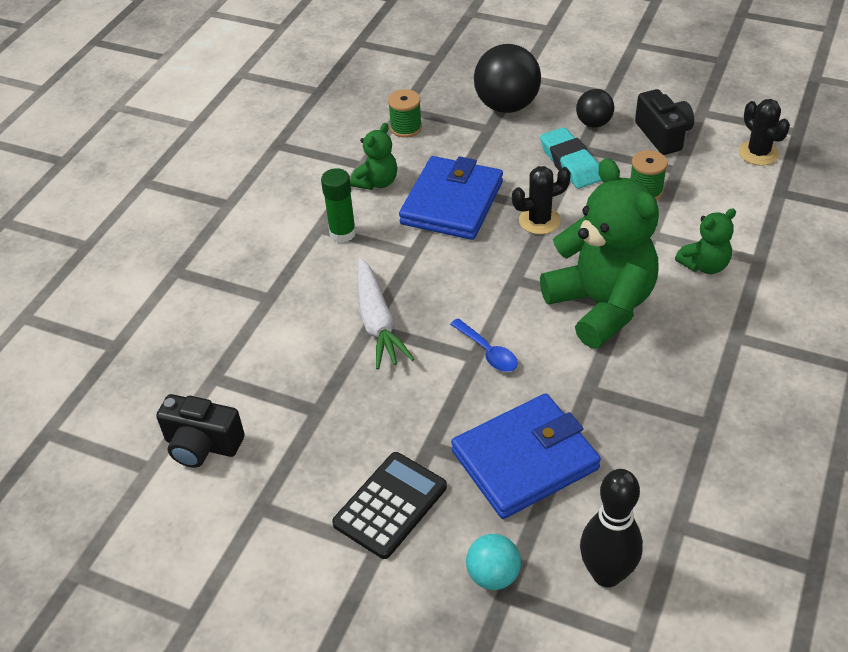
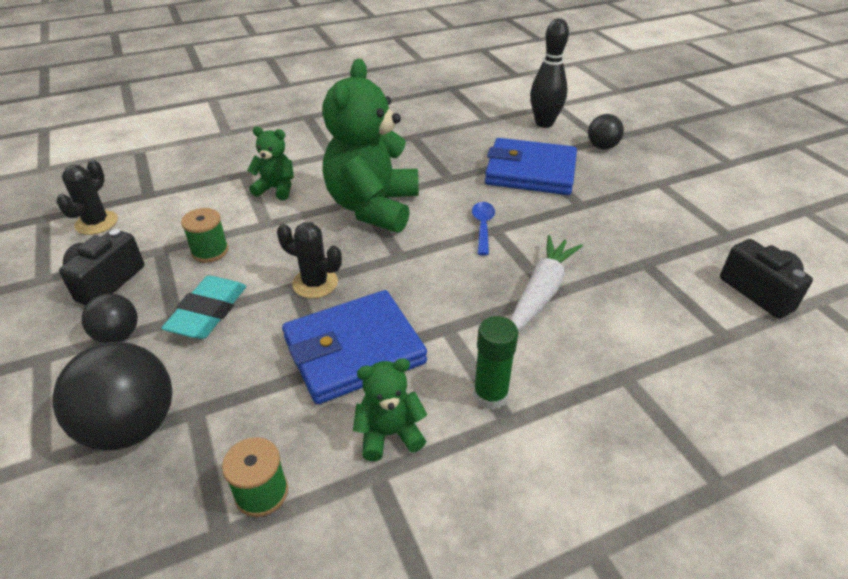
camera: 140 degrees left, 5 degrees down
(390, 505) = (635, 194): black calculator -> none
(493, 575) = (602, 147): turquoise ball -> black ball

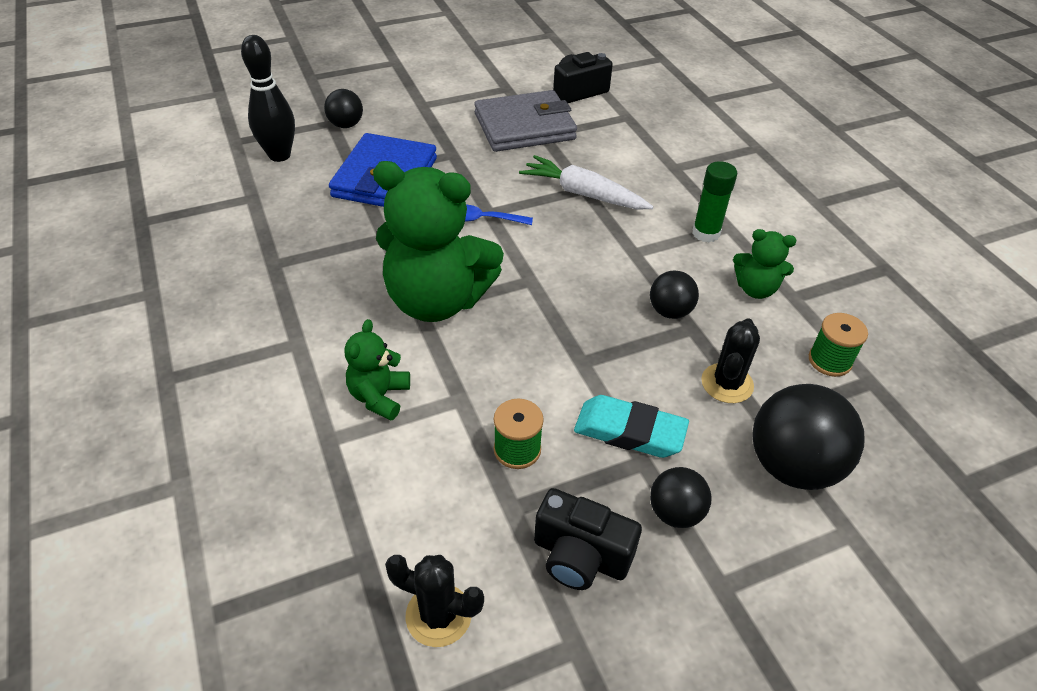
camera: 90 degrees left, 5 degrees up
(315, 283) = (576, 344): black cactus -> black cactus (727, 383)
(354, 350) = (670, 311): blue wallet -> black ball
(389, 434) = (755, 289): green teddy bear -> green teddy bear turned 60 degrees counterclockwise
(654, 249) = (524, 127): none -> grey wallet

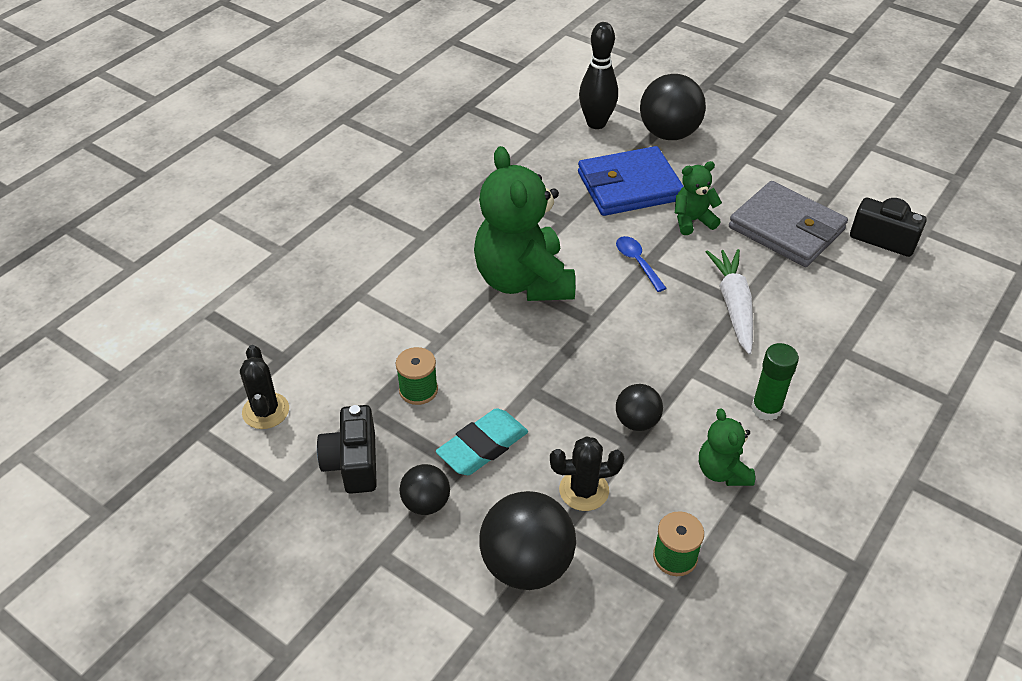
camera: 60 degrees right, 0 degrees up
(346, 125) = (668, 134): black ball -> black ball, size x1.80
(379, 396) = (410, 298): green teddy bear -> green teddy bear (692, 221)
(629, 432) = (482, 446): turquoise eraser -> turquoise eraser turned 60 degrees clockwise

